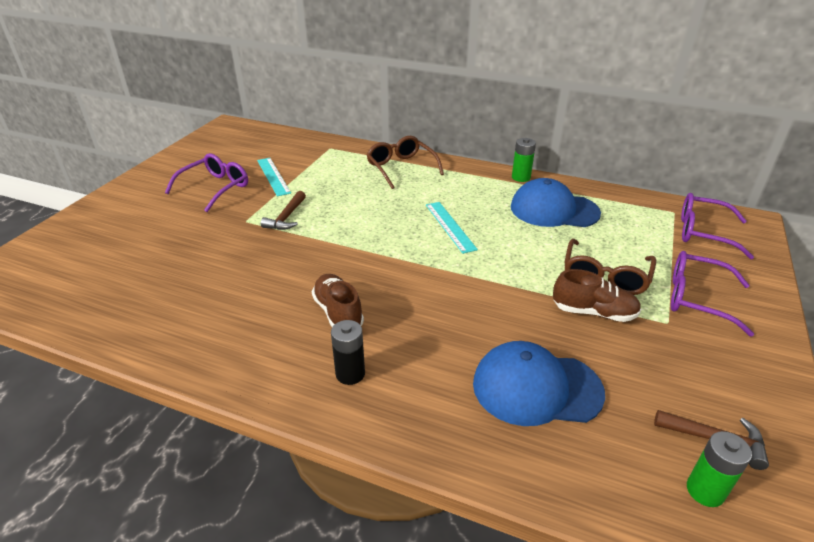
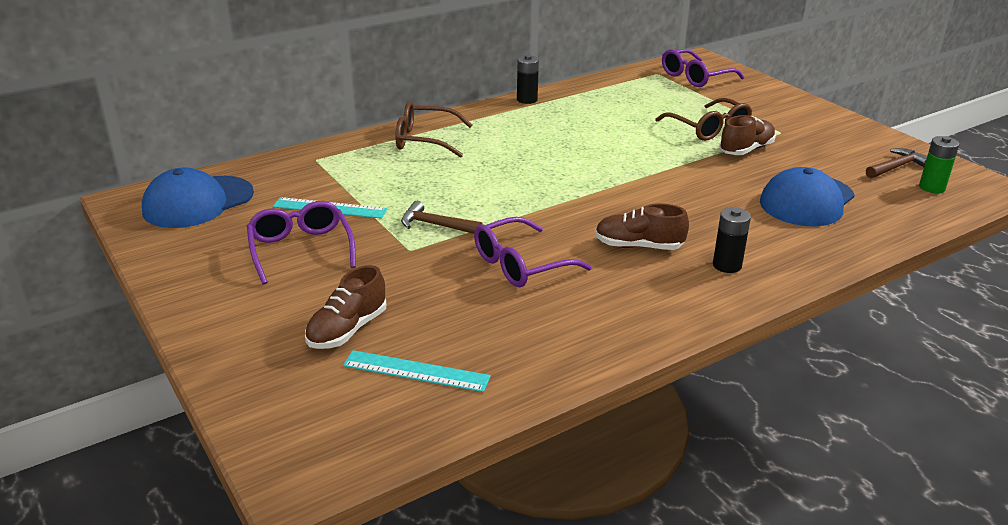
camera: 55 degrees left, 5 degrees down
(133, 239) = (347, 330): none -> brown shoe
(286, 217) = (436, 225): brown hammer -> brown hammer turned 150 degrees clockwise
(450, 226) = (565, 156): turquoise ruler -> turquoise ruler (416, 371)
(521, 177) = (527, 100): green battery -> black battery
(554, 210) = (597, 109): blue cap -> blue cap (198, 202)
(696, 298) = (766, 113): purple glasses -> purple glasses (520, 265)

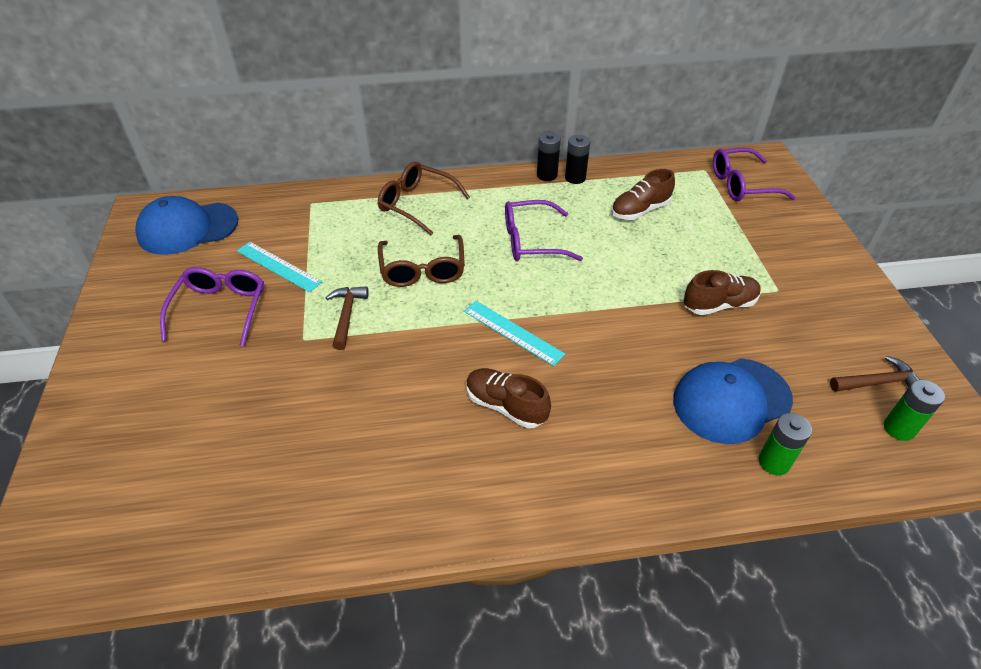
camera: 25 degrees right, 15 degrees up
(347, 330) = (184, 420): brown shoe -> brown shoe (640, 210)
(416, 371) = (198, 492): turquoise ruler -> turquoise ruler (513, 332)
(436, 225) = (347, 315): brown hammer -> brown hammer turned 45 degrees clockwise
(520, 265) = (380, 391): purple glasses -> purple glasses (531, 241)
(708, 129) = (701, 263): brown glasses -> brown glasses (422, 270)
(727, 265) = (574, 464): black battery -> black battery (575, 178)
(868, 226) = (774, 462): none -> green battery

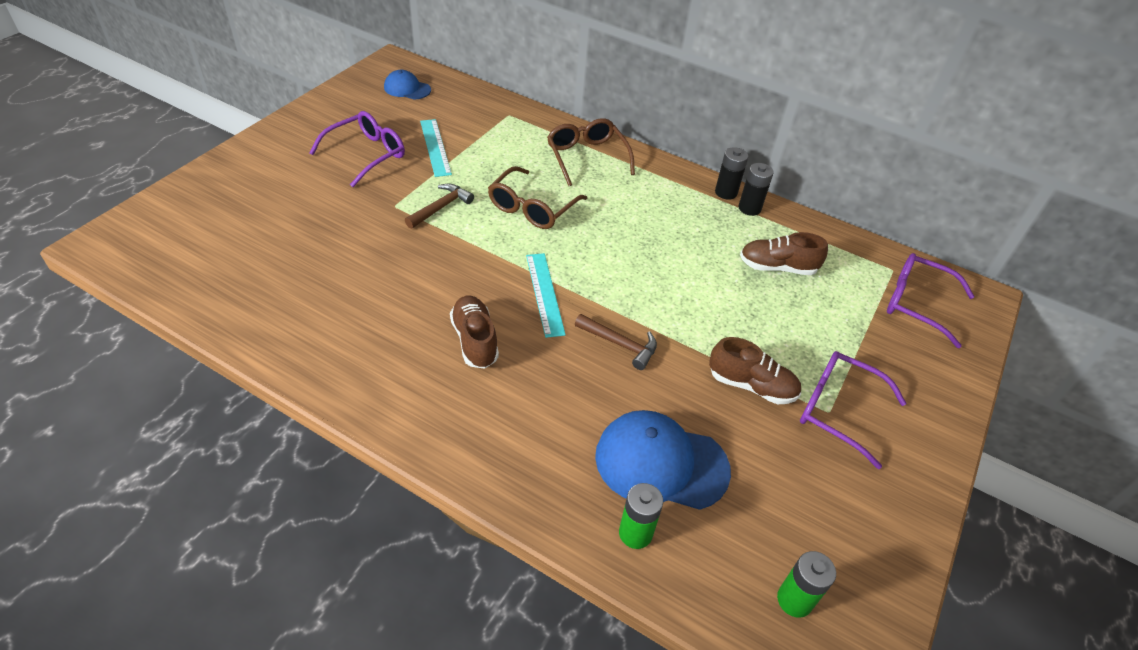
camera: 35 degrees right, 0 degrees up
(188, 228) = (407, 88): blue cap -> blue cap, size x0.56
(531, 241) = (645, 236): purple glasses -> purple glasses (837, 410)
(877, 382) = (826, 550): brown hammer -> brown hammer (620, 344)

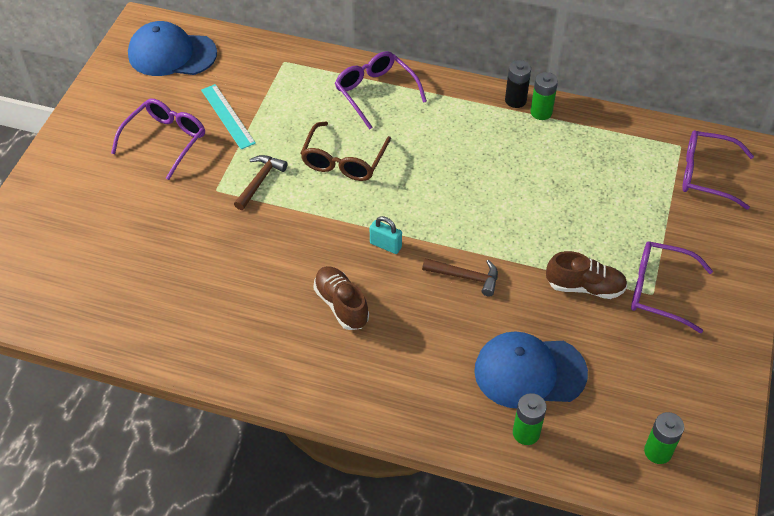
camera: 10 degrees left, 5 degrees up
(407, 88) = (172, 54): blue cap -> blue cap, size x1.79
(545, 293) = (385, 245): turquoise ruler -> turquoise padlock
(586, 157) = (375, 92): brown glasses -> purple glasses
(749, 208) = (541, 112): black battery -> green battery
(777, 267) = (580, 168): brown shoe -> none

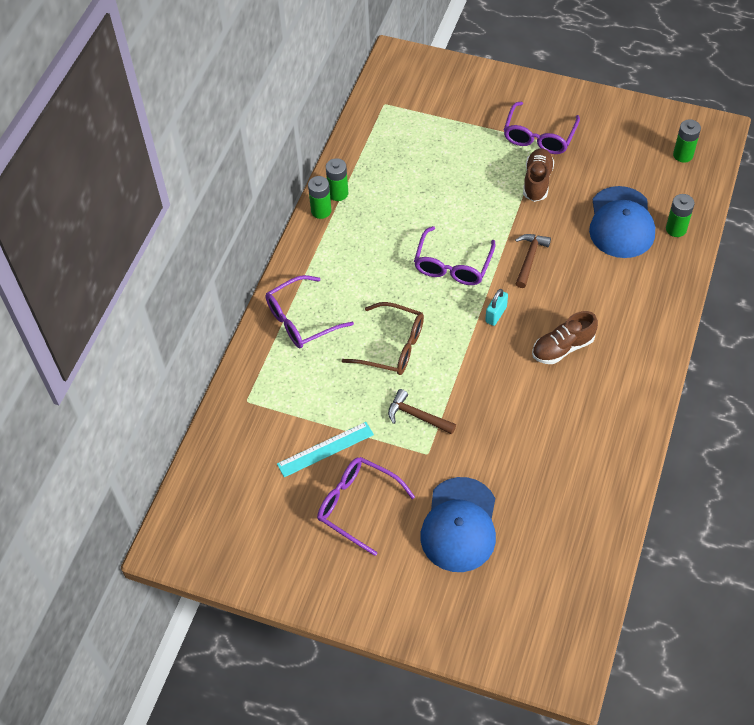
camera: 85 degrees left, 5 degrees up
(172, 54) = (223, 511): blue cap -> blue cap (459, 525)
(515, 100) = (321, 211): black battery -> green battery
(706, 175) = (418, 92): purple glasses -> purple glasses (452, 265)

